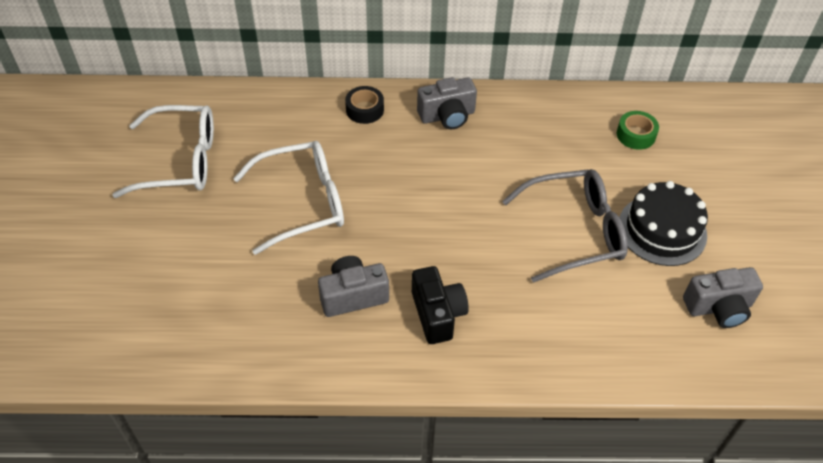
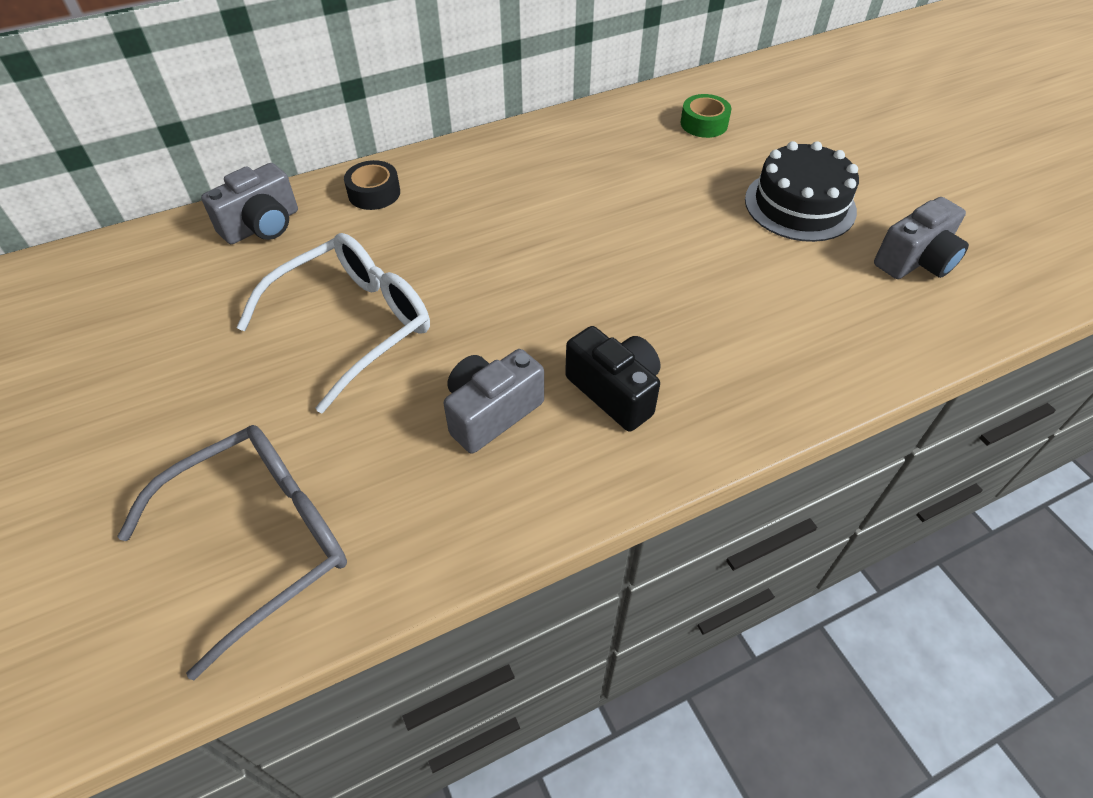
camera: 25 degrees left, 0 degrees up
(180, 161) = (143, 334): white glasses -> none
(447, 116) = (481, 168): grey camera -> grey camera (262, 226)
(574, 232) = (710, 239): grey glasses -> grey glasses (260, 541)

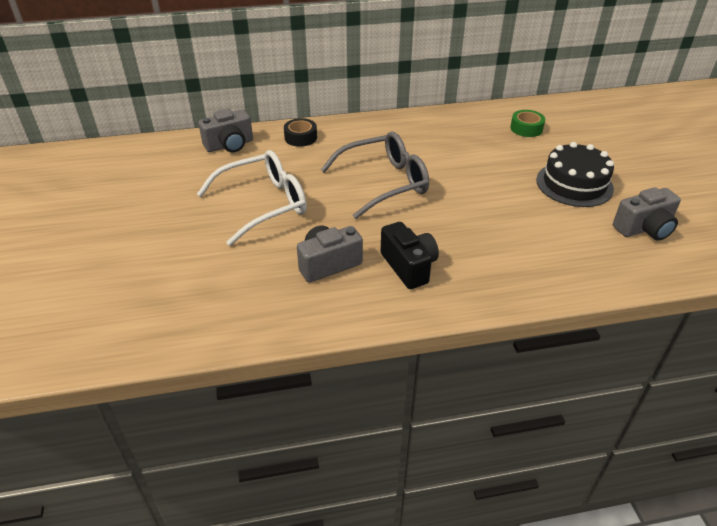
camera: 15 degrees right, 10 degrees down
(260, 541) = (173, 302): grey glasses -> grey glasses (384, 183)

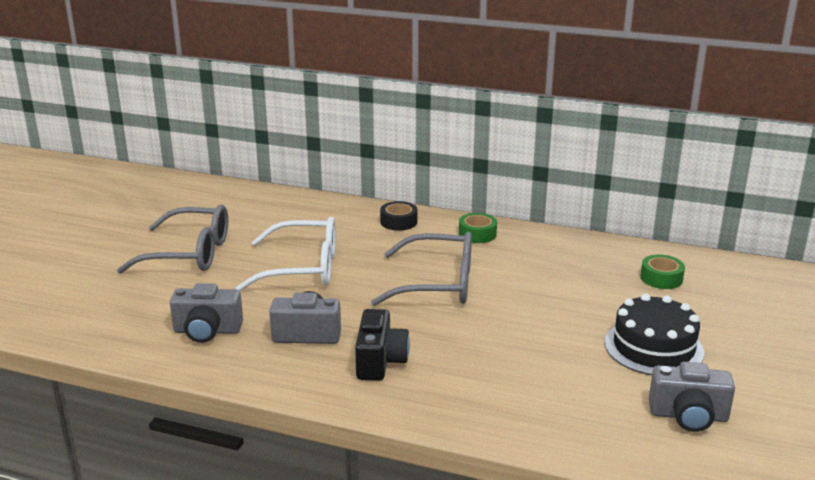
camera: 30 degrees right, 15 degrees down
(146, 223) = (189, 253): none -> grey glasses
(229, 145) = (325, 211): grey camera -> grey camera (207, 331)
(371, 130) = (477, 234): none -> green tape

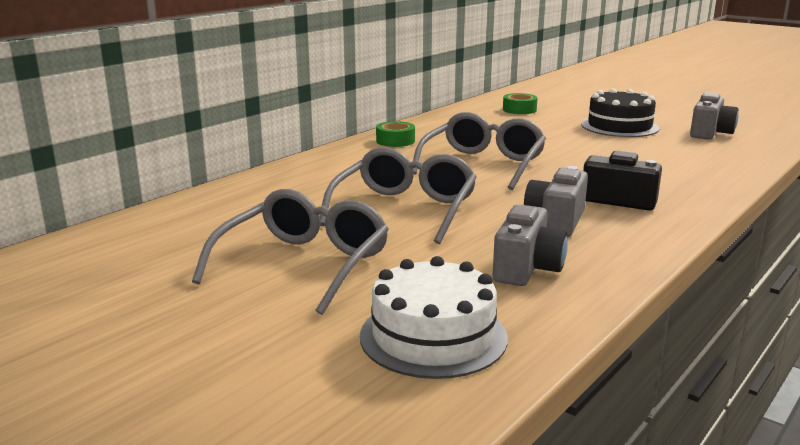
camera: 70 degrees left, 5 degrees down
(100, 311) = (433, 336): none -> white cake
(302, 268) = (404, 209): white glasses -> grey glasses
(398, 222) = (336, 161): black tape -> none

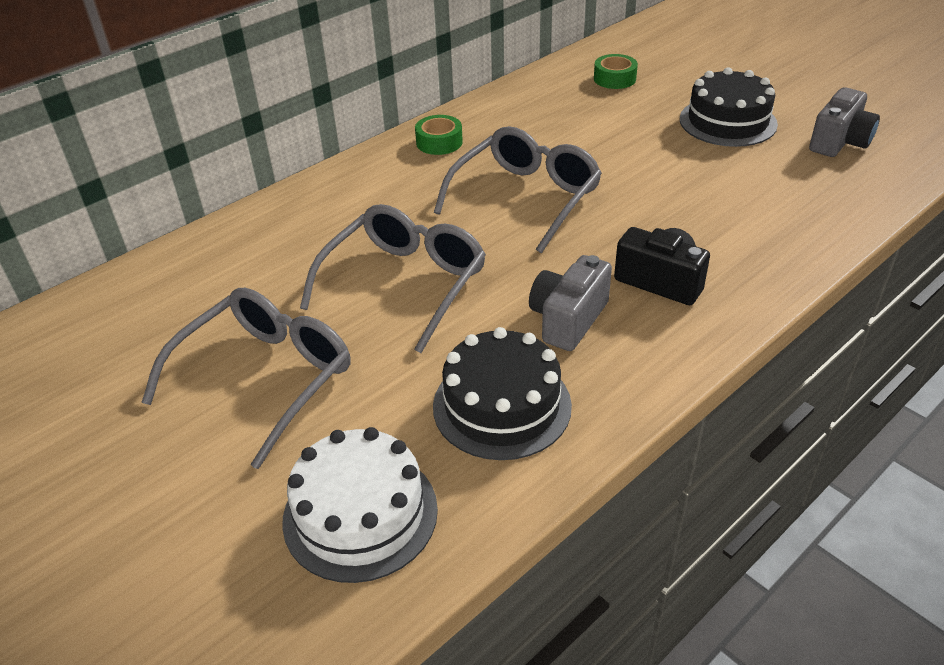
camera: 10 degrees right, 20 degrees up
(527, 268) = (502, 405): grey camera -> black cake

